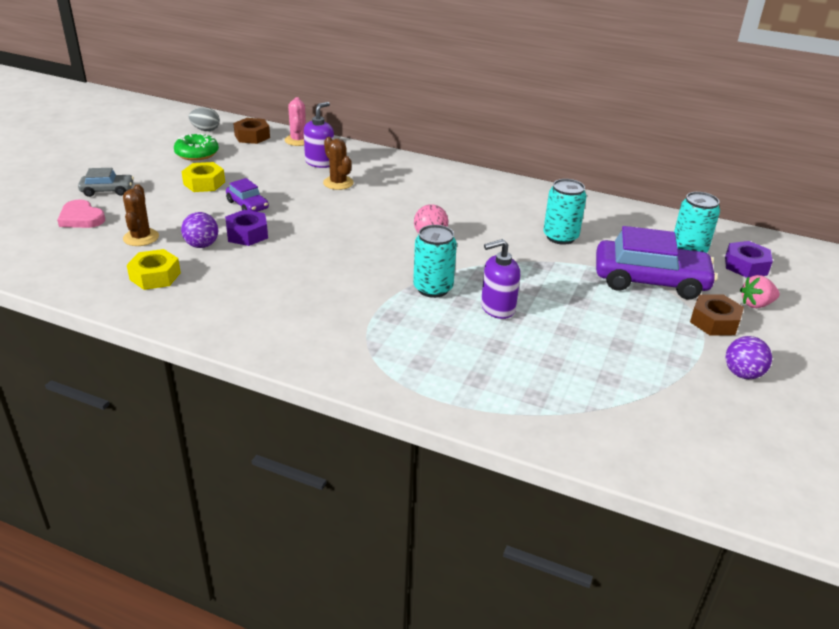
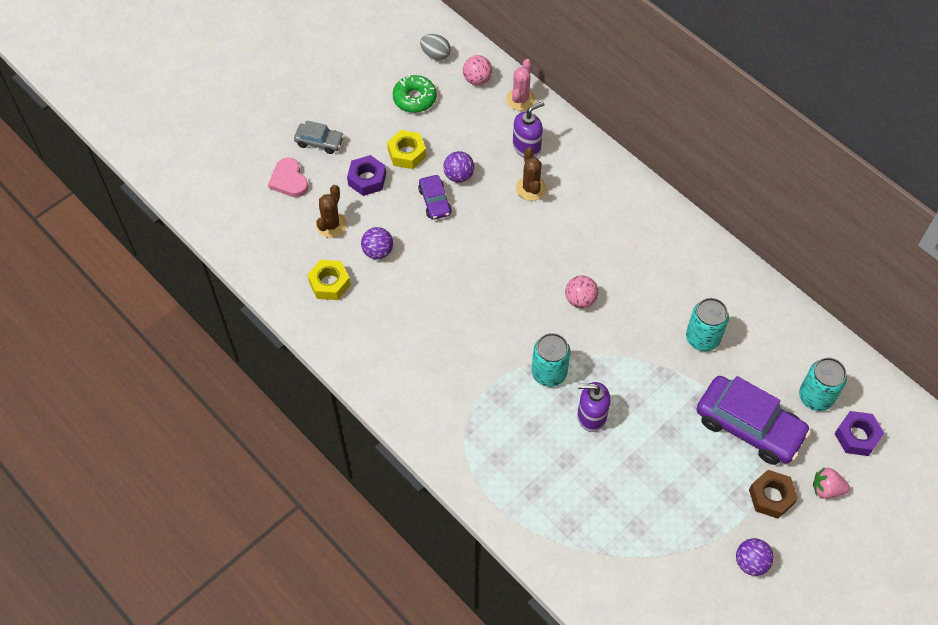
camera: 25 degrees right, 25 degrees up
(247, 234) = (420, 247): purple nut -> purple nut (367, 179)
(252, 136) = (477, 79): brown nut -> pink ball
(264, 187) = (459, 176): none -> purple ball

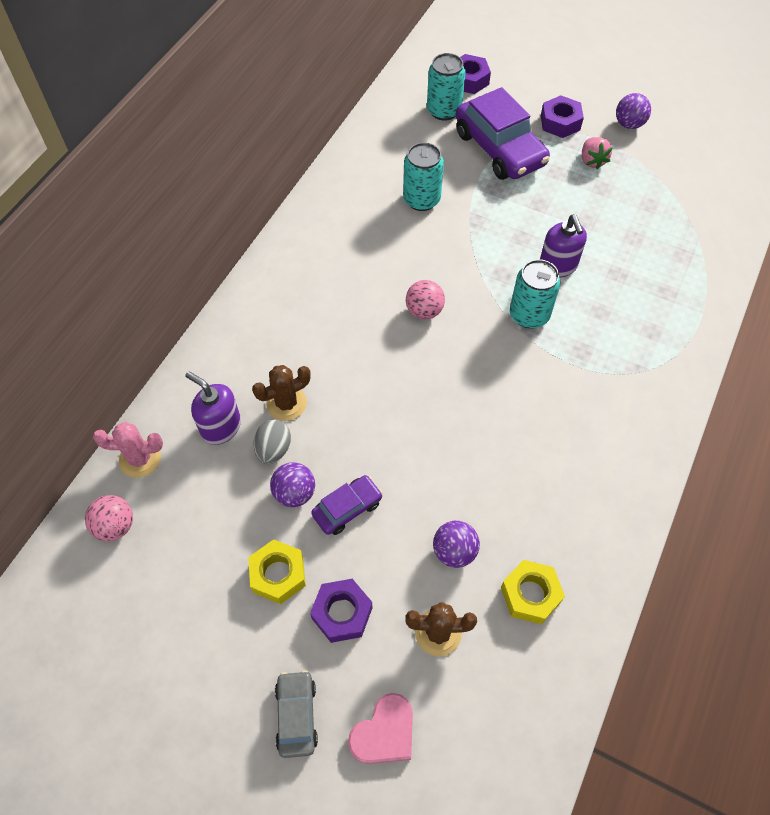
camera: 110 degrees left, 0 degrees up
(414, 98) = (172, 601): green donut -> none
(435, 55) = (77, 602): grey egg -> grey egg (274, 449)
(749, 426) = (499, 149): purple car -> purple car turned 135 degrees clockwise
(771, 497) = (560, 122): brown nut -> purple nut
(826, 489) = (530, 90): pink strawberry -> pink strawberry (592, 161)

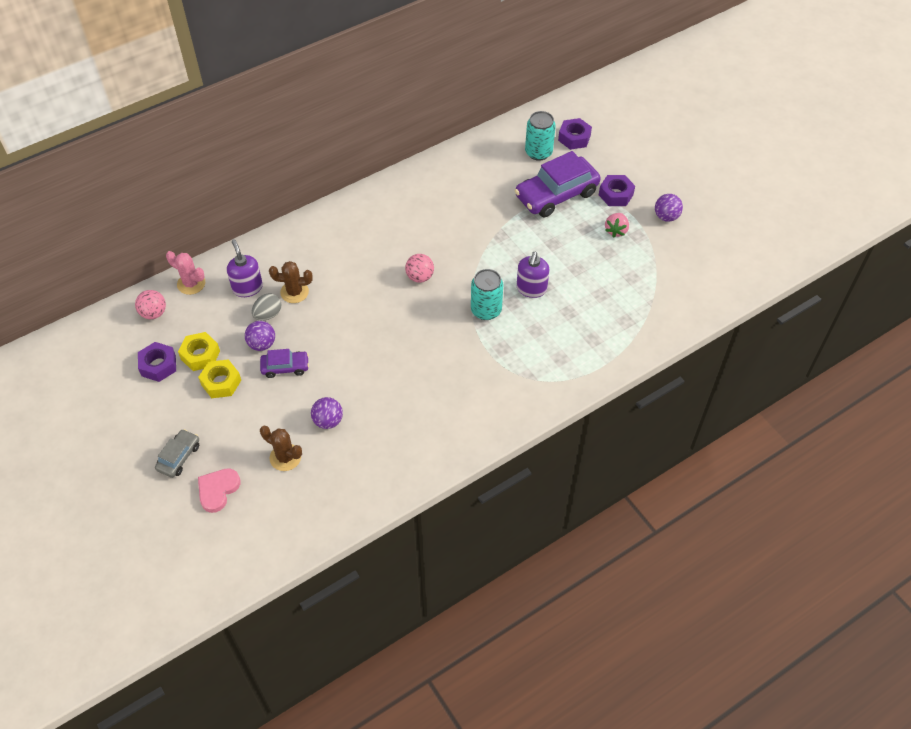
camera: 30 degrees right, 5 degrees down
(342, 613) = (240, 420): purple nut -> purple nut (158, 365)
(384, 732) = (218, 490): pink heart -> pink heart turned 135 degrees clockwise
(421, 200) = (474, 206): turquoise can -> none
(499, 149) = (556, 194): purple car -> purple car turned 60 degrees clockwise
(530, 595) = (353, 466): yellow nut -> yellow nut (200, 355)

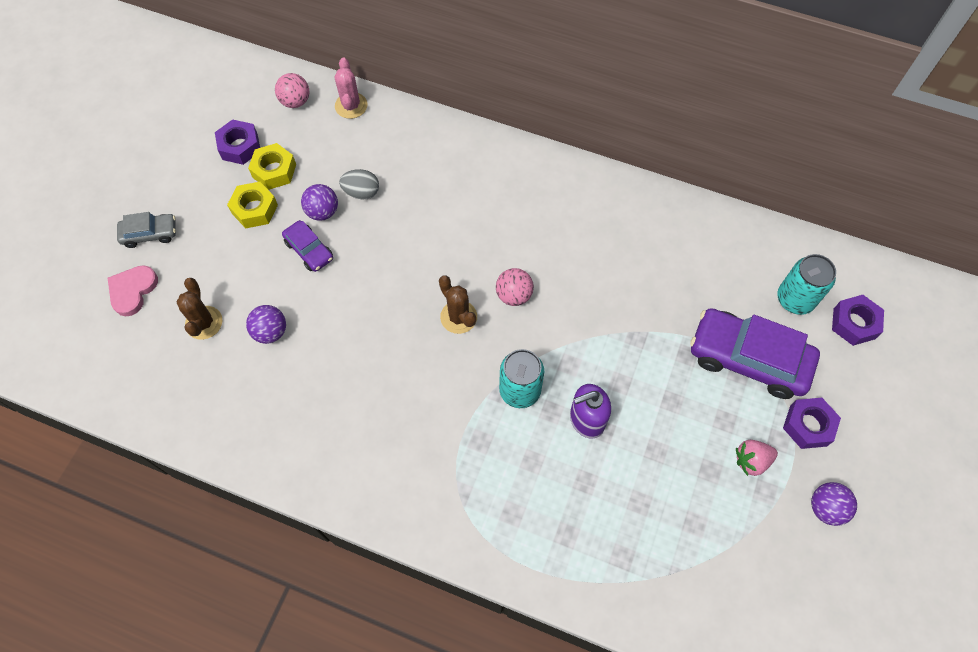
camera: 55 degrees right, 10 degrees up
(218, 490) = (133, 291): pink heart -> pink heart turned 60 degrees counterclockwise
(247, 288) = (381, 153): purple soap dispenser -> none
(294, 292) = (405, 196): brown cactus -> brown cactus (458, 317)

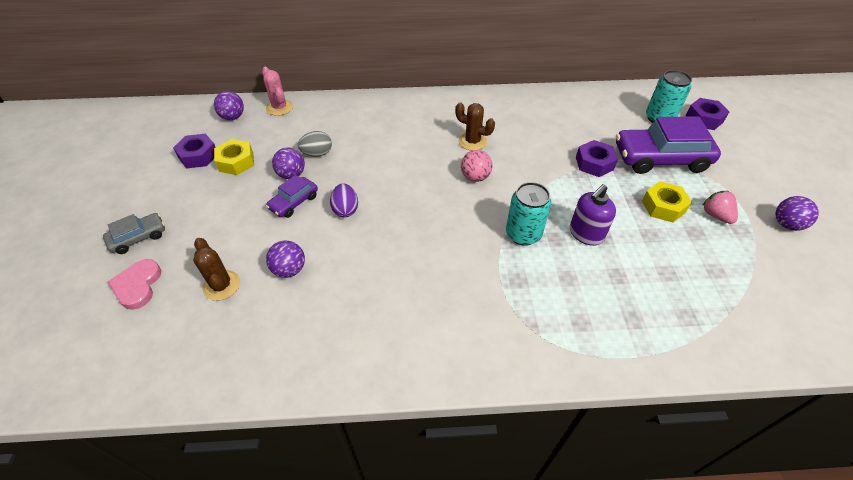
camera: 25 degrees left, 15 degrees down
(254, 209) = (231, 191): yellow nut -> yellow nut (663, 206)
(295, 101) = (233, 117): pink ball -> purple ball
(309, 250) = (294, 202): purple car -> purple car turned 105 degrees clockwise
(356, 281) = (345, 209): none -> purple egg
(458, 317) = (443, 204): brown cactus -> brown cactus (472, 141)
(751, 460) = (716, 215): pink strawberry -> pink strawberry turned 105 degrees clockwise
(808, 426) = (730, 181): purple nut -> purple nut (594, 163)

